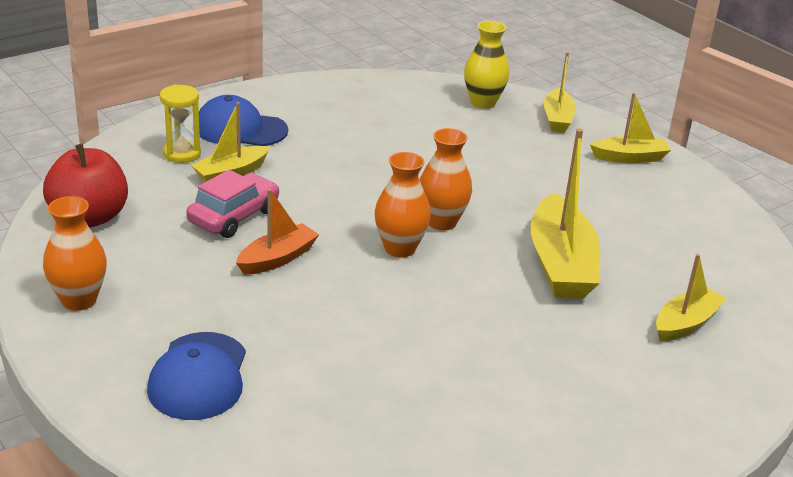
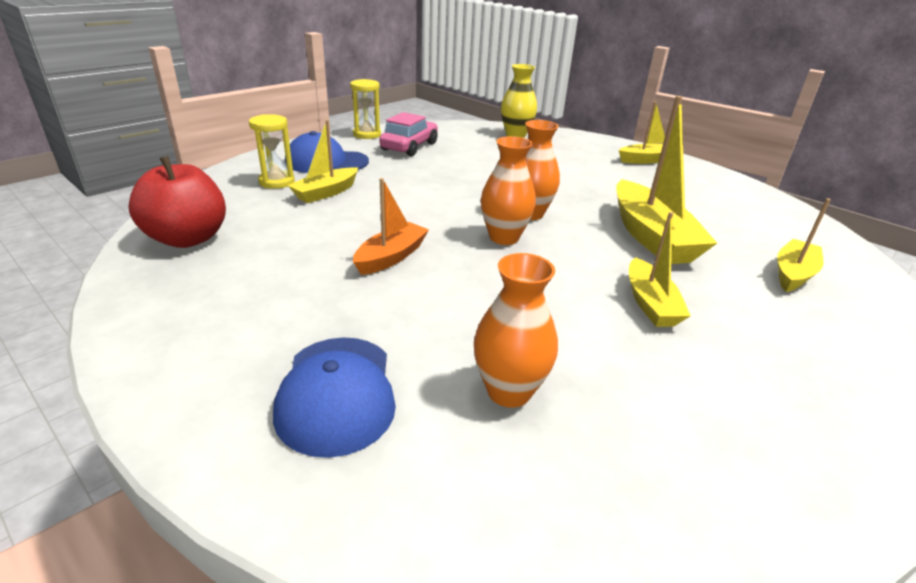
camera: 10 degrees left, 0 degrees up
(79, 300) = (177, 321): orange vase -> orange vase (509, 391)
(234, 216) = (337, 225): pink car -> pink car (409, 146)
(297, 89) = (367, 134): none -> yellow hourglass
(557, 119) = (576, 141): yellow boat -> yellow boat (650, 303)

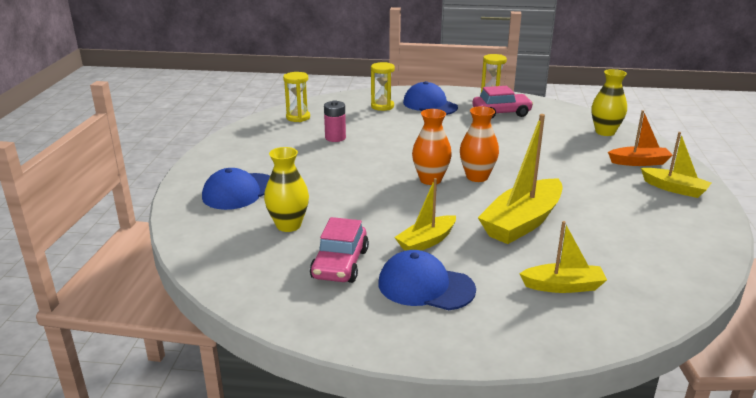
camera: 55 degrees right, 5 degrees down
(188, 238) = (298, 117): red apple -> yellow hourglass
(301, 242) = (335, 138): none -> pink battery
(326, 192) = (393, 121): yellow boat -> none
(391, 257) = (356, 161): orange boat -> orange boat (639, 162)
(509, 391) = (288, 225): orange vase -> yellow vase
(664, 393) = (340, 264): none -> pink car
(759, 351) = (425, 286): none -> blue cap

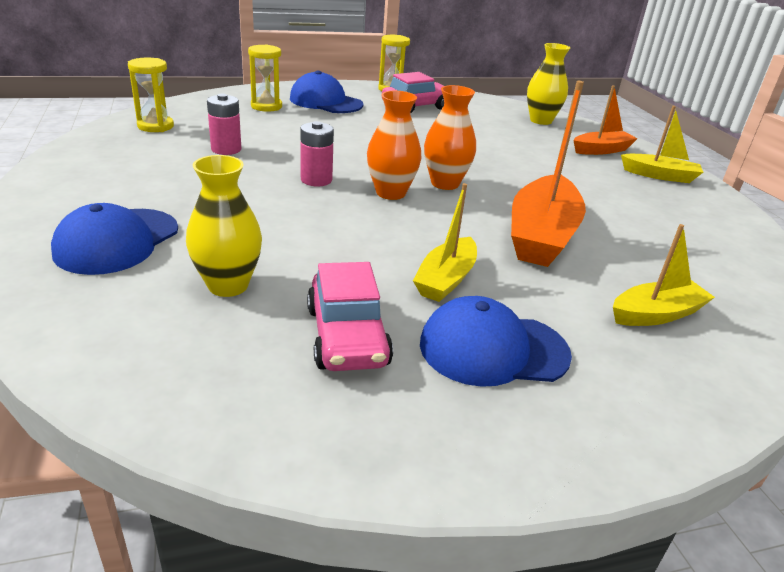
camera: 25 degrees left, 5 degrees up
(383, 165) = (316, 180): none -> pink battery
(522, 222) = (541, 235): yellow boat -> orange boat

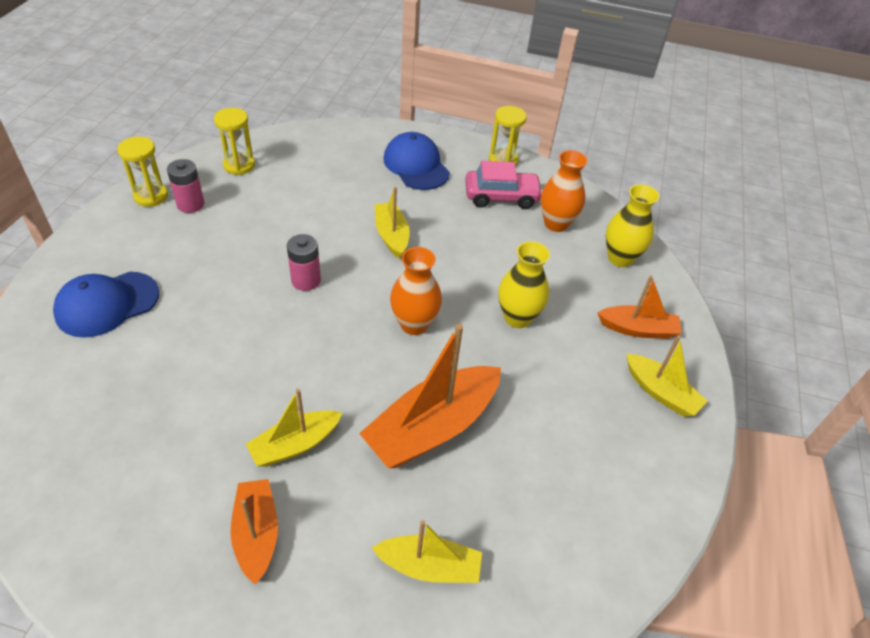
camera: 30 degrees right, 15 degrees up
(226, 149) = (268, 214): pink battery -> pink battery (190, 204)
(228, 285) = (139, 382): yellow vase -> yellow vase (517, 317)
(266, 106) = (354, 159): yellow hourglass -> yellow hourglass (151, 196)
(347, 336) = (170, 470): pink car -> none
(357, 141) = (391, 235): none -> yellow boat
(390, 193) = (352, 320): orange vase -> orange vase (556, 224)
(493, 349) = (257, 534): blue cap -> orange boat

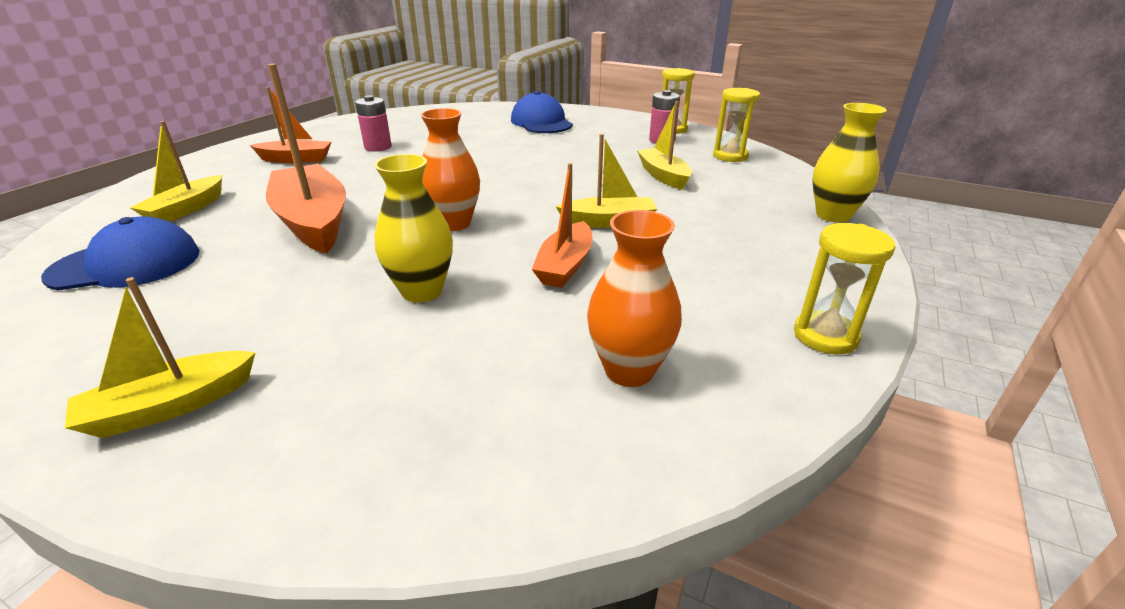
camera: 105 degrees right, 15 degrees down
(295, 445) = (356, 171): yellow boat -> yellow boat (663, 176)
(306, 280) = (544, 179): pink battery -> pink battery (378, 147)
(416, 165) = (771, 249): blue cap -> blue cap (126, 264)
(501, 197) = (706, 317): pink car -> none
(620, 258) = (508, 445): yellow vase -> yellow vase (833, 215)
(638, 329) = (313, 417): orange boat -> orange boat (565, 266)

